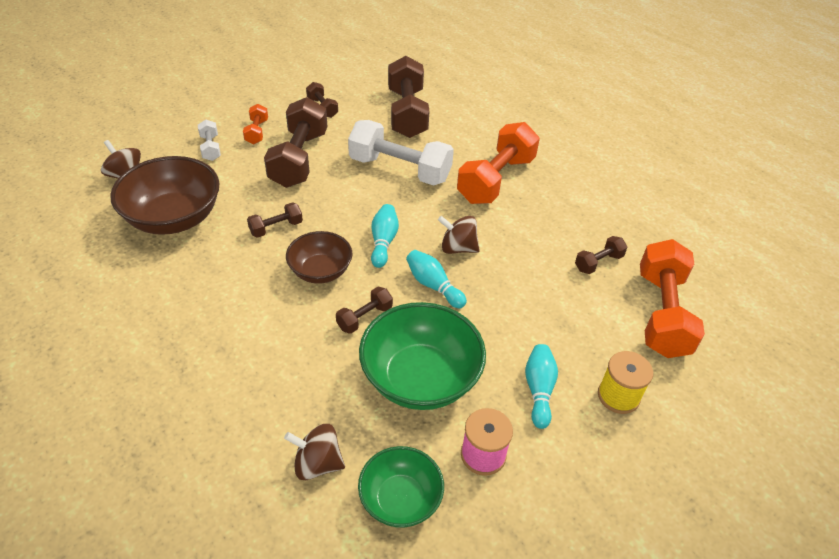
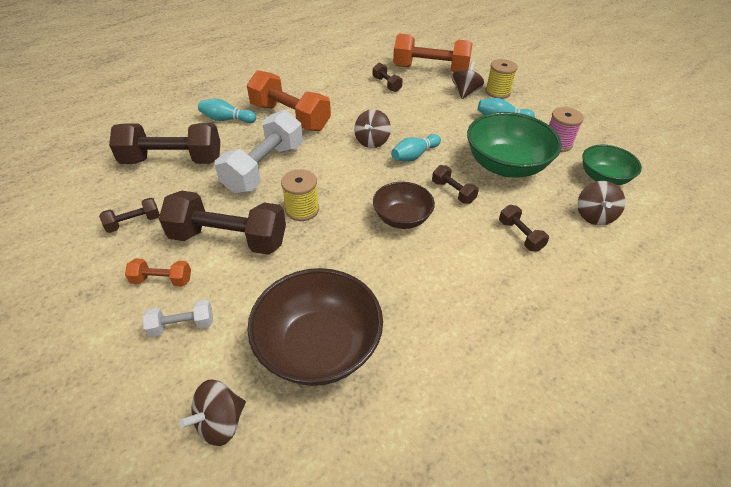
camera: 85 degrees left, 0 degrees up
(276, 228) = (342, 252): brown dumbbell -> brown dumbbell (520, 235)
(336, 199) = (302, 209): none -> yellow spool
(383, 242) = (364, 180): turquoise bowling pin -> turquoise bowling pin (227, 119)
(604, 352) = (465, 92): none -> brown spinning top

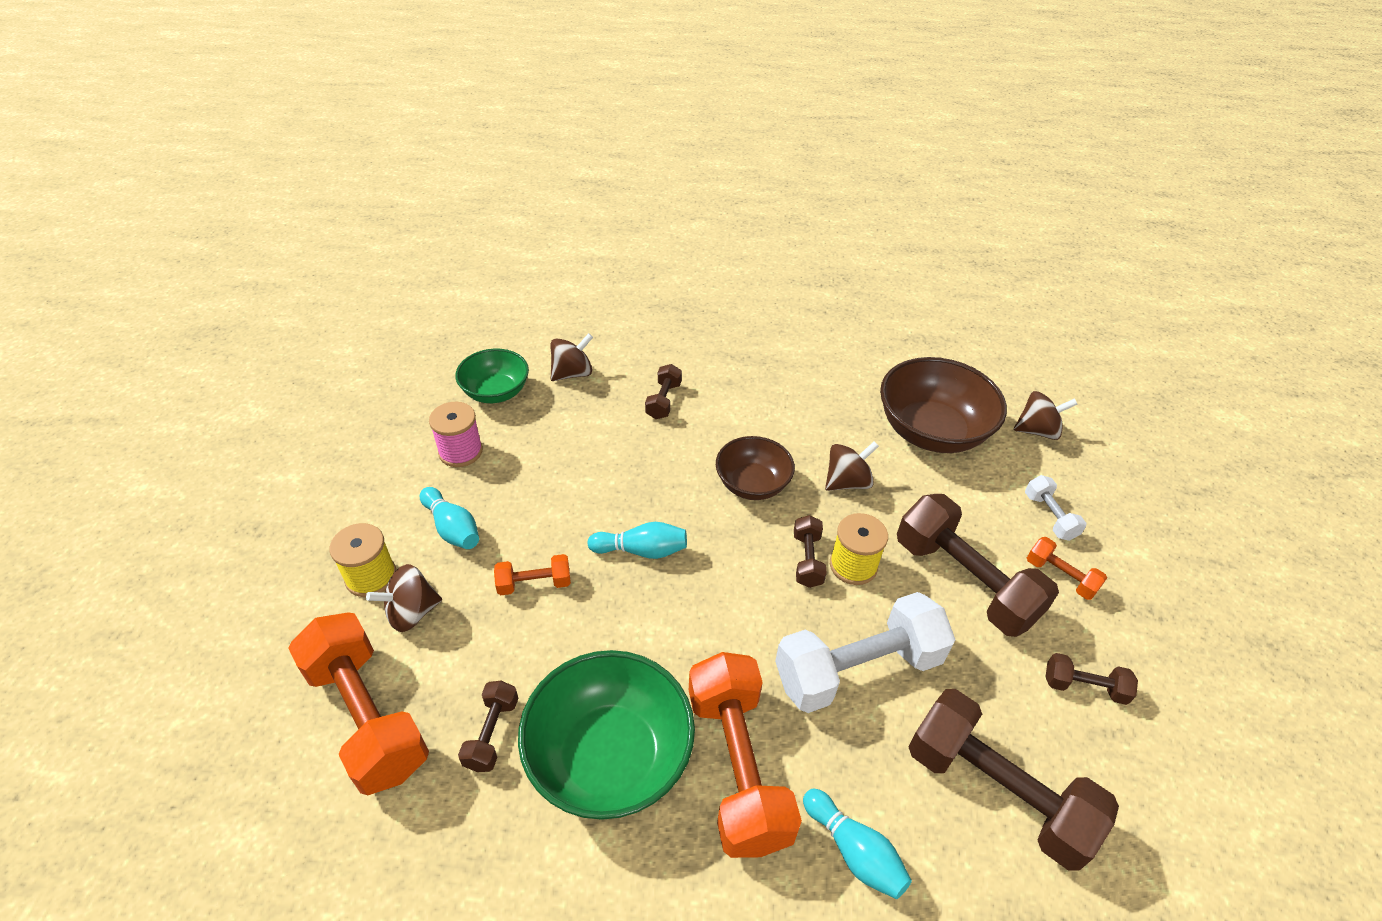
camera: 140 degrees left, 0 degrees up
(182, 325) = (1049, 516): white dumbbell -> white dumbbell turned 45 degrees clockwise
(372, 141) = (666, 613): brown spinning top -> brown spinning top (847, 482)
(438, 121) = (534, 583): none -> orange dumbbell
(453, 192) = (663, 476): brown dumbbell -> brown dumbbell (807, 560)
(505, 166) = (562, 466): green bowl -> green bowl (609, 756)

